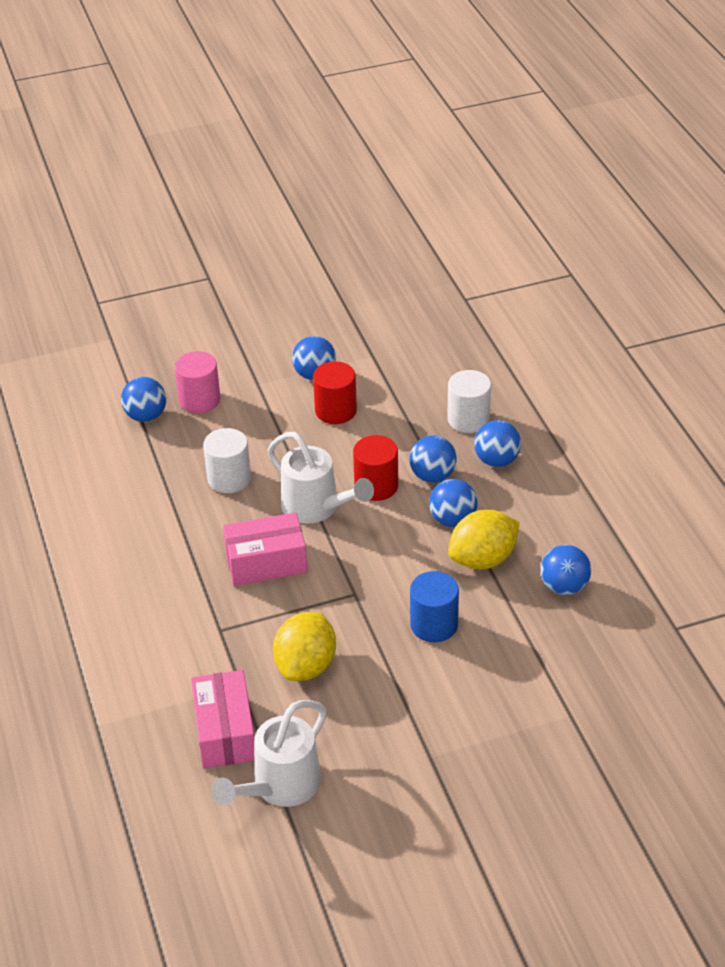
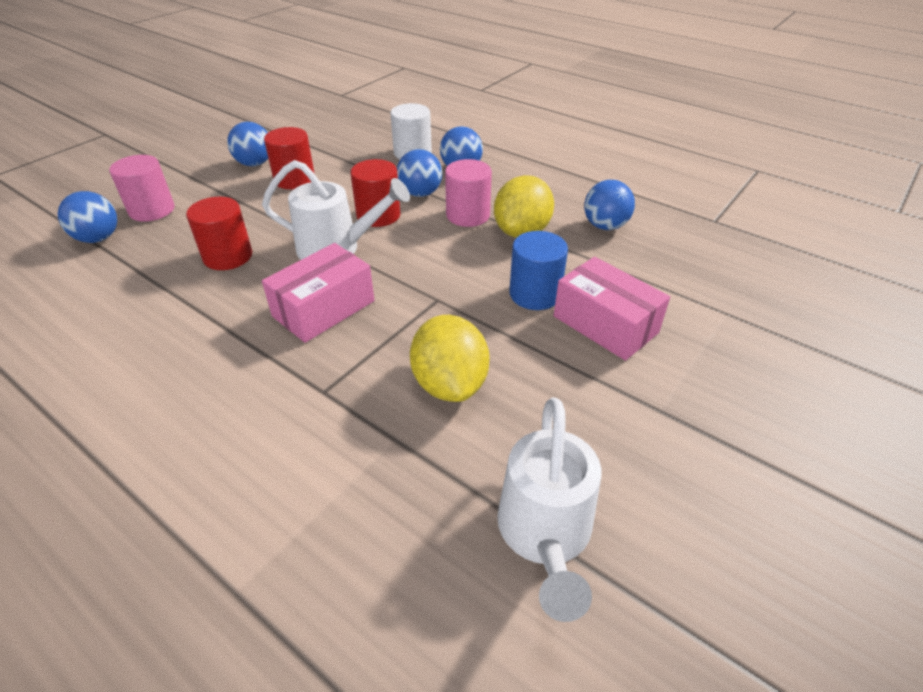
camera: 35 degrees left, 0 degrees up
(225, 732) = (420, 503): pink box -> pink box (605, 324)
(229, 478) = (228, 256): white cylinder -> red cylinder
(453, 520) = (468, 215): blue ball -> pink cylinder

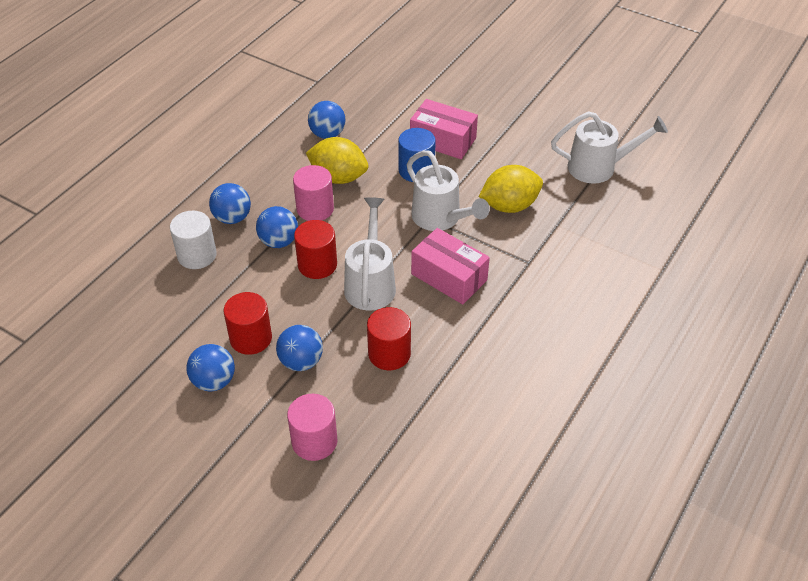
camera: 95 degrees left, 5 degrees up
(98, 238) = (369, 466): blue ball -> blue ball (301, 361)
(433, 310) = (441, 219): none -> white watering can
(605, 324) = (443, 140): pink box -> pink box turned 75 degrees clockwise

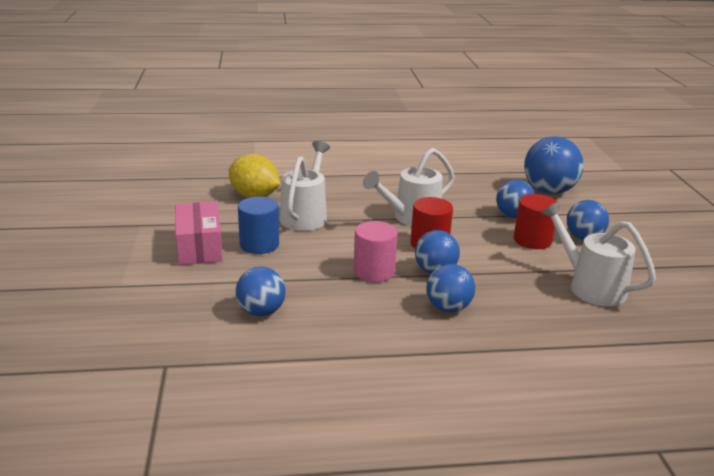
camera: 130 degrees left, 20 degrees down
(197, 255) = (514, 303): white cylinder -> none
(314, 441) = (549, 191): pink cylinder -> blue ball
(338, 177) = (318, 277): yellow lemon -> none
(389, 353) = (454, 192): red cylinder -> none
(449, 277) = (360, 195): pink box -> none
(599, 167) = (164, 178): white watering can -> white watering can (590, 286)

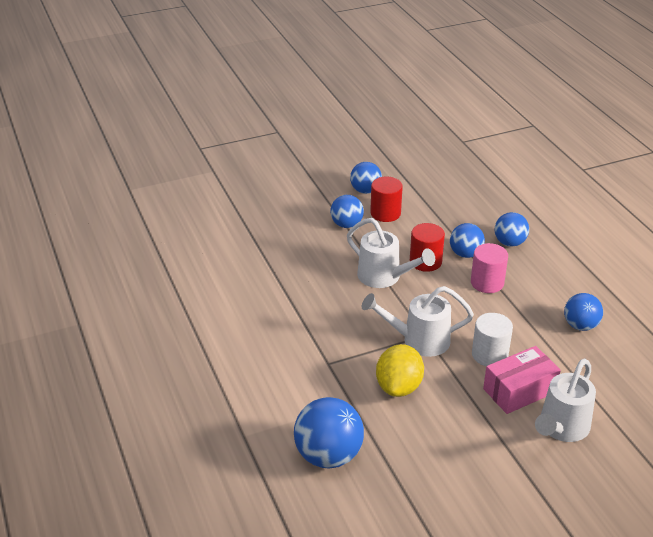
camera: 105 degrees left, 10 degrees up
(259, 244) = (489, 354): blue cylinder -> white cylinder
(549, 191) = (284, 208): blue ball -> blue ball (328, 455)
(590, 286) = (438, 188): white watering can -> white watering can (561, 428)

